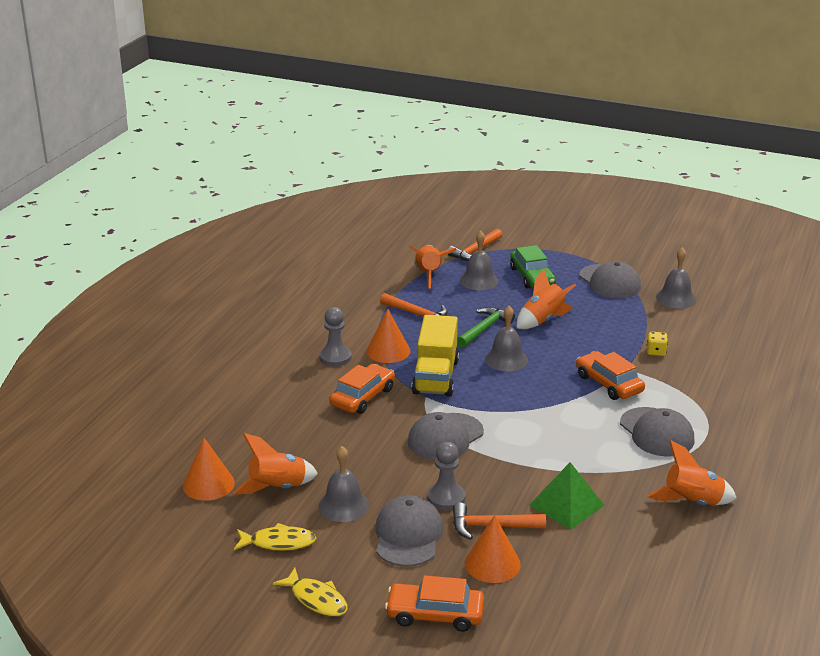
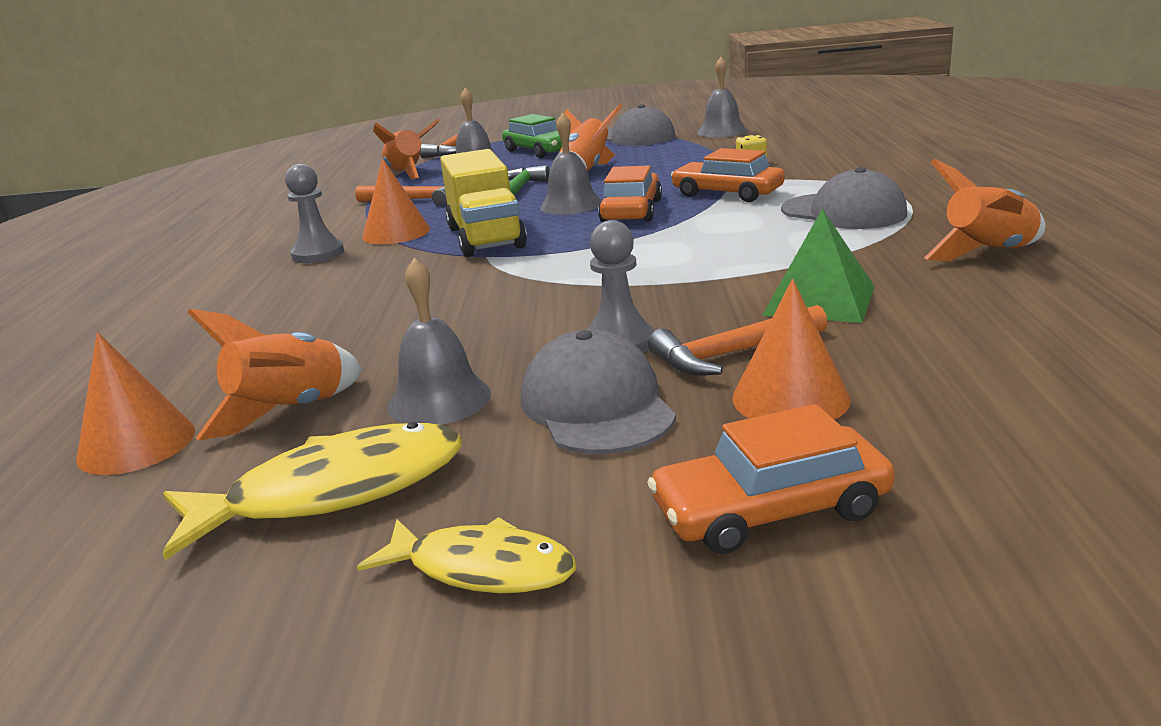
camera: 20 degrees left, 5 degrees down
(278, 542) = (333, 492): yellow fish -> yellow fish, size x1.57
(362, 397) = (386, 277): orange car -> orange car (631, 211)
(445, 437) = (553, 283): grey cap -> none

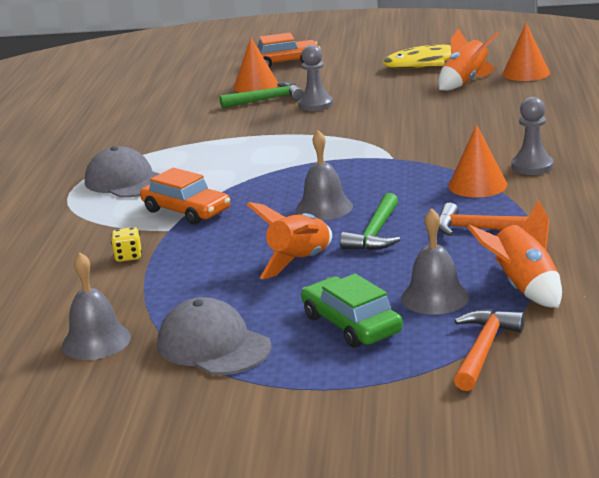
camera: 175 degrees left, 0 degrees up
(439, 400) = (399, 86): grey bell -> none
(481, 568) = (372, 52): yellow fish -> none
(485, 237) = (397, 175): yellow truck -> none
(596, 405) = (331, 84): grey cap -> none
(631, 211) = (275, 195): orange car -> none
(732, 354) = (267, 100): orange hammer -> green hammer
(819, 300) = (207, 121): green pyramid -> none
(988, 253) = (91, 144): orange rocket -> none

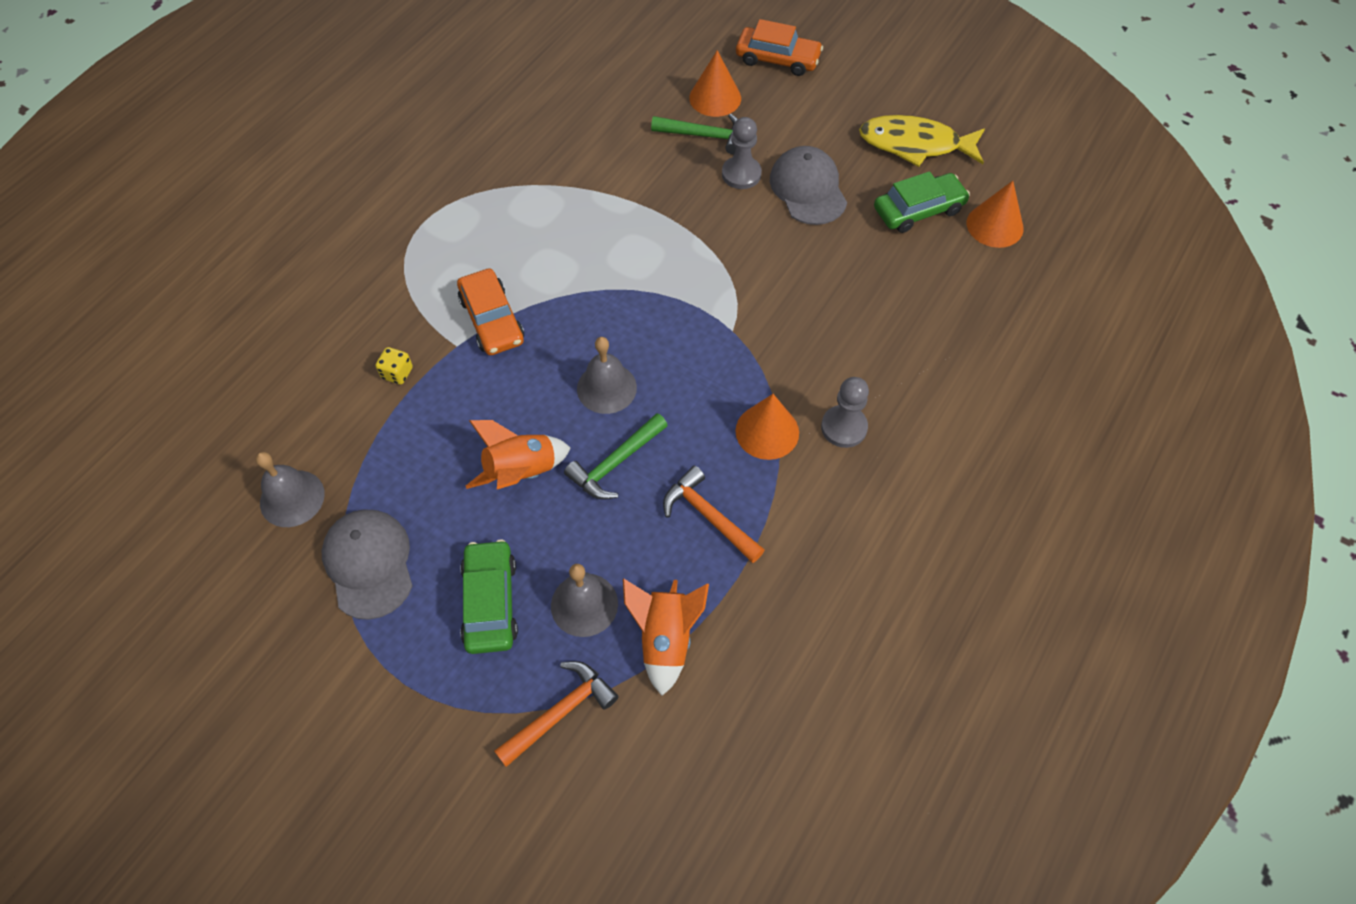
camera: 25 degrees right, 35 degrees up
(125, 181) = (478, 231): grey cap -> grey cap (808, 189)
(465, 82) = (918, 210): orange rocket -> green car

